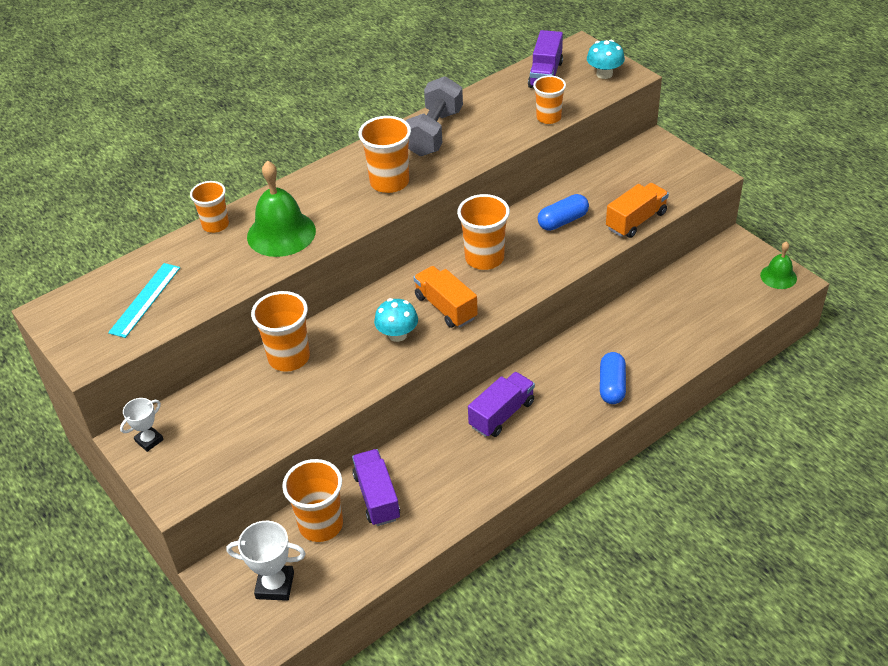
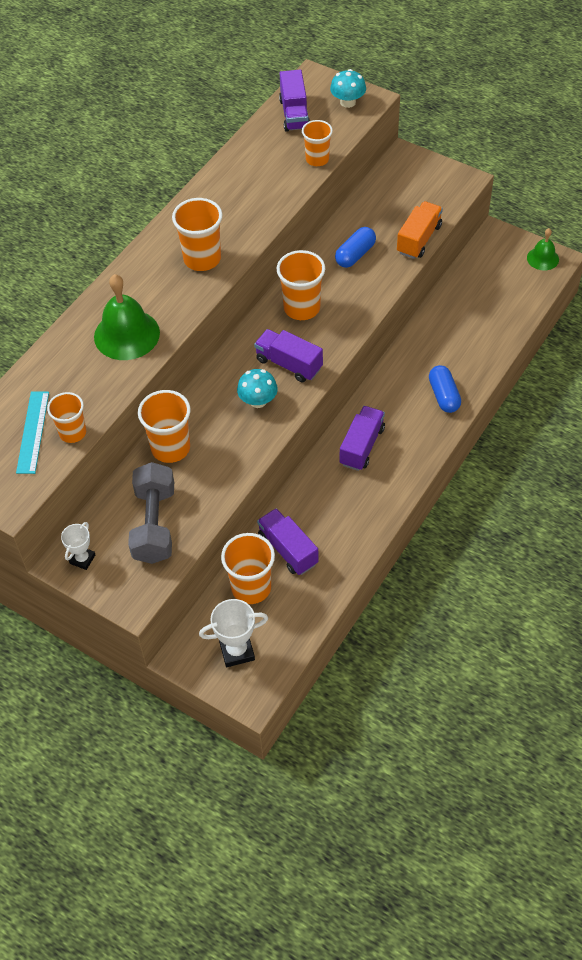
camera: 20 degrees left, 10 degrees up
(215, 225) = (59, 341): orange cup -> orange cup (72, 432)
(434, 133) = (219, 198): grey dumbbell -> grey dumbbell (154, 524)
(445, 307) = (289, 364): orange truck -> purple truck

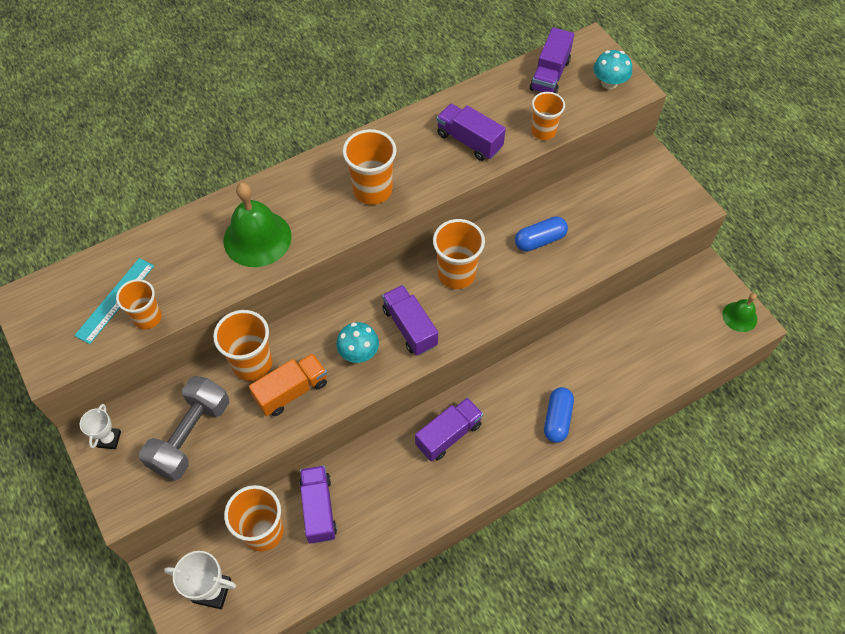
camera: 25 degrees right, 5 degrees up
(82, 559) = (109, 439): white trophy -> white trophy turned 45 degrees counterclockwise
(259, 190) = (469, 141): none -> purple truck
(419, 239) = (611, 251): orange truck -> orange truck (292, 391)

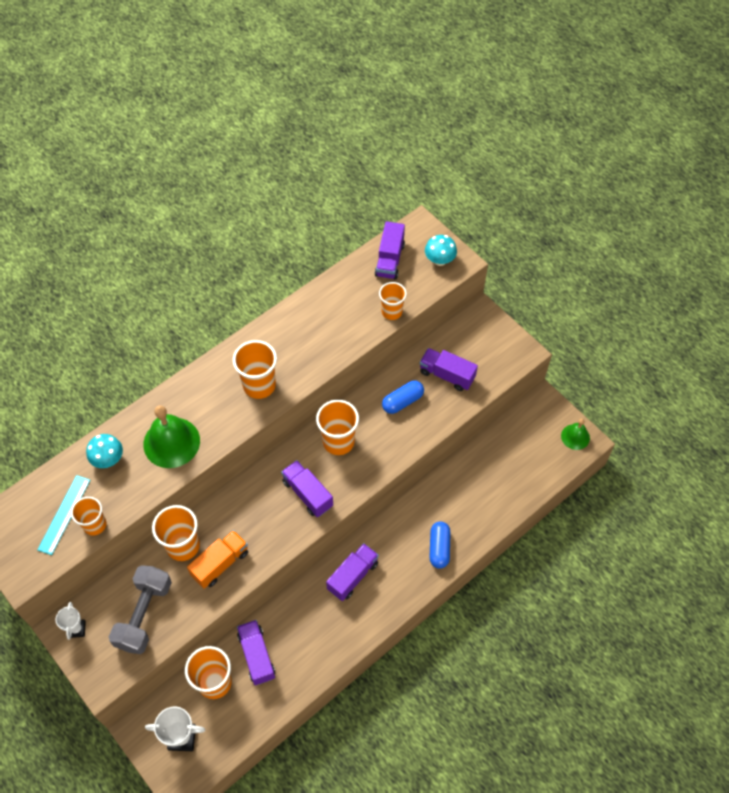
camera: 10 degrees left, 0 degrees up
(359, 352) = (269, 522): turquoise mushroom -> turquoise mushroom (108, 459)
(469, 141) = (332, 330): purple truck -> purple truck (447, 375)

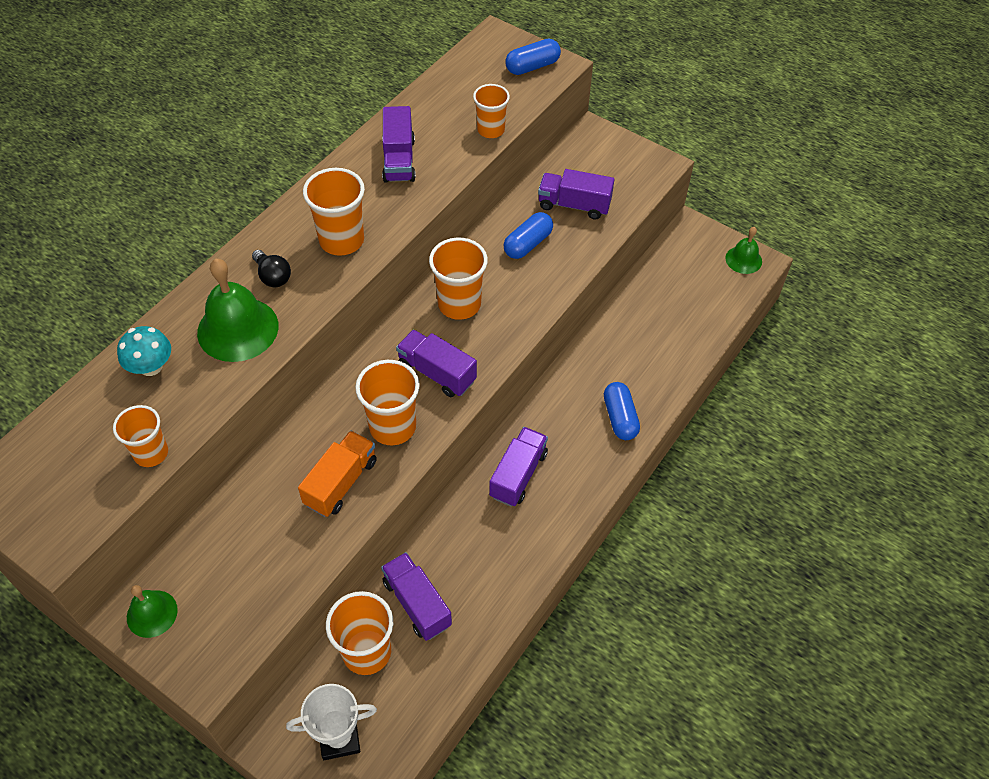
camera: 15 degrees left, 5 degrees down
(64, 514) = (102, 449): turquoise ruler -> none
(77, 629) = (152, 613): white trophy -> green bell
(144, 615) = (248, 572): grey dumbbell -> none
(183, 546) = (282, 471): orange cup -> orange cup (392, 427)
(204, 405) = (273, 276): none -> black light bulb
(389, 260) = (470, 76): purple truck -> purple truck (399, 160)
(439, 260) = (532, 66): turquoise mushroom -> blue capsule

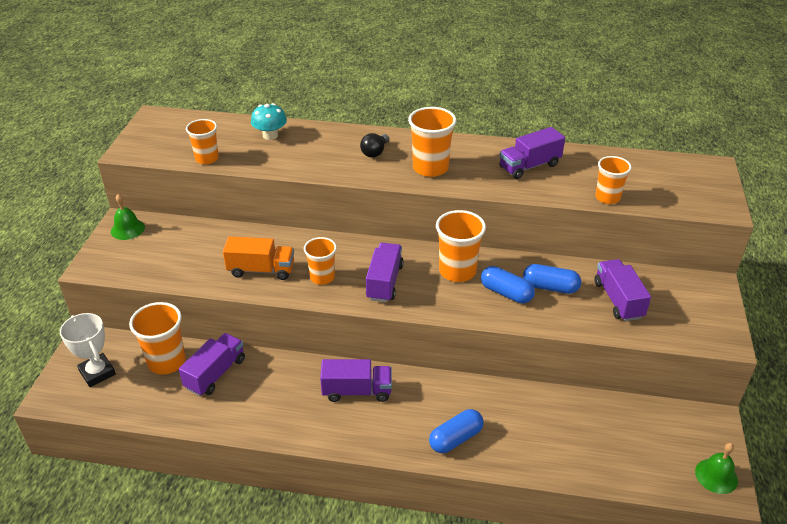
camera: 65 degrees right, 15 degrees down
(238, 329) = (321, 155): green bell -> none
(392, 427) = (322, 277): orange cup -> orange cup, size x0.66
(532, 66) = (703, 196): blue capsule -> blue capsule (506, 293)

